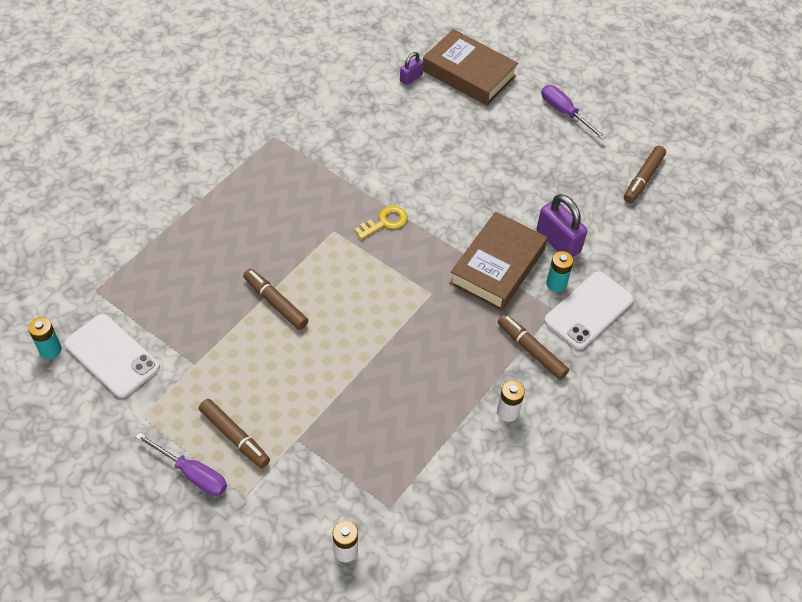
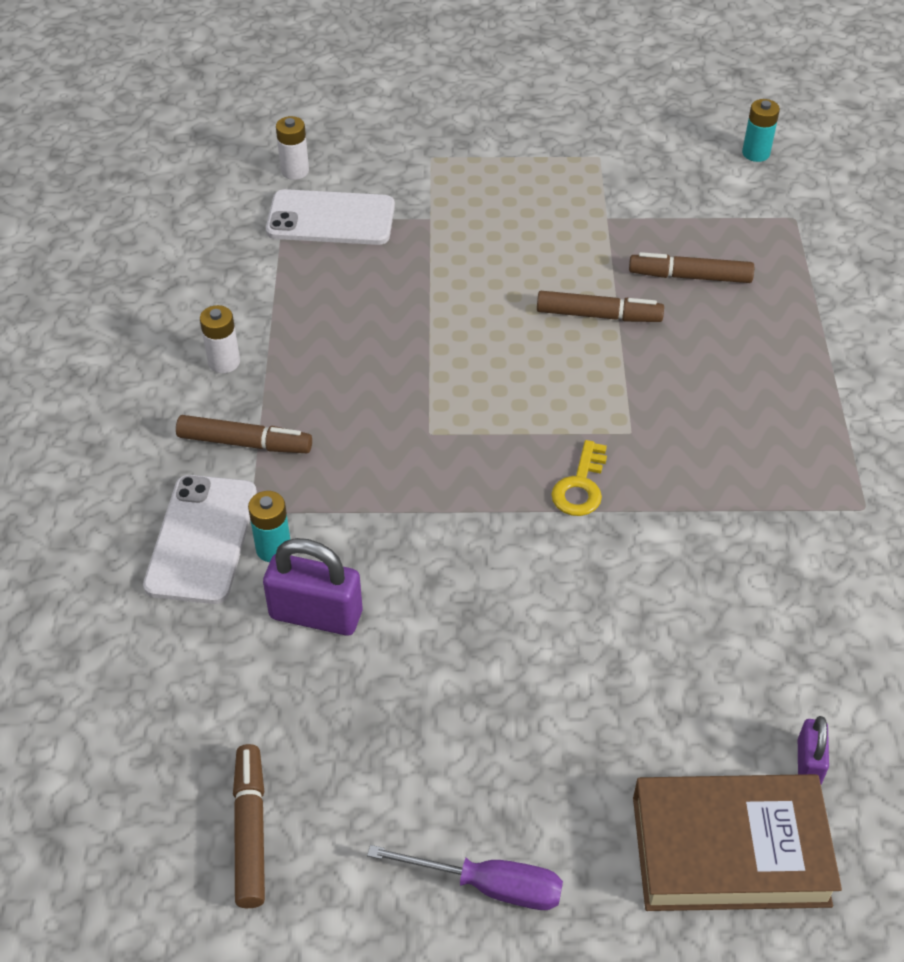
camera: 145 degrees right, 5 degrees down
(112, 355) = (694, 180): white phone -> white phone (331, 219)
(192, 474) = (497, 146): purple screwdriver -> none
(234, 437) = (493, 188): brown marker -> brown marker (690, 276)
(497, 266) = (375, 521): brown book -> none

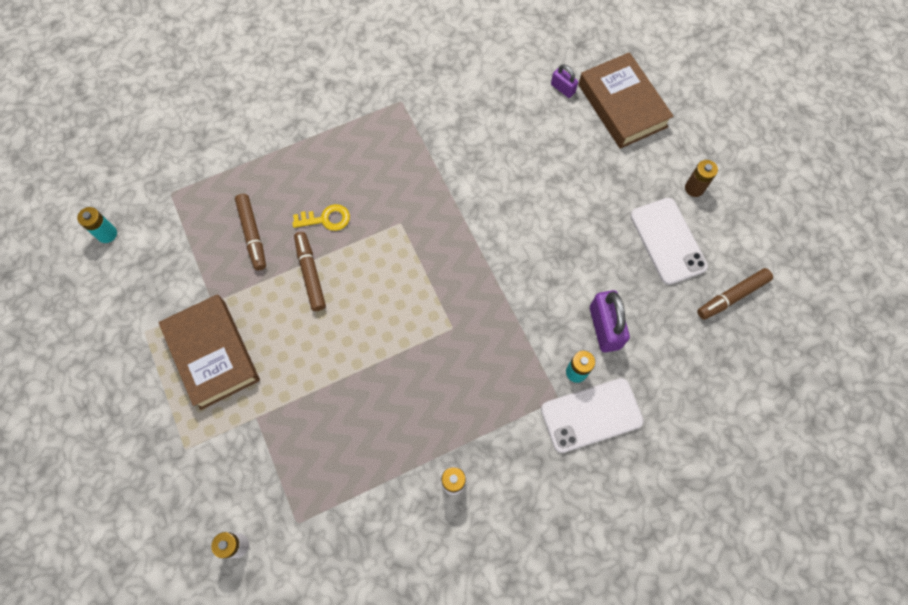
camera: 115 degrees left, 20 degrees up
(245, 443) = (512, 431): brown marker -> none
(331, 219) = (283, 488): white phone -> white phone (668, 241)
(488, 885) = (694, 188): purple screwdriver -> brown battery
(535, 203) = (212, 354): none -> brown book
(580, 486) = (452, 234): yellow key -> yellow key (326, 219)
(808, 762) = (563, 88): purple padlock -> purple padlock turned 60 degrees clockwise

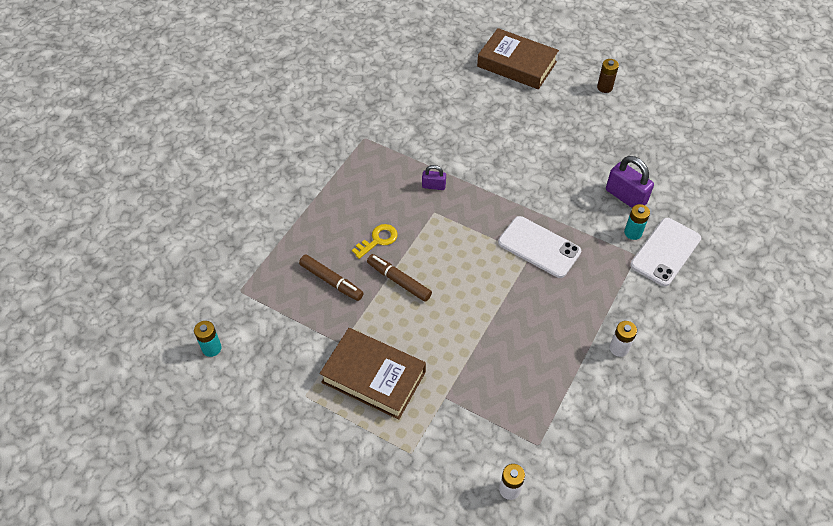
camera: 35 degrees left, 15 degrees down
(563, 88) = (469, 74): purple padlock -> purple padlock (433, 186)
(668, 241) = (617, 125): white phone -> white phone (539, 247)
(732, 296) = (683, 135): brown marker -> none

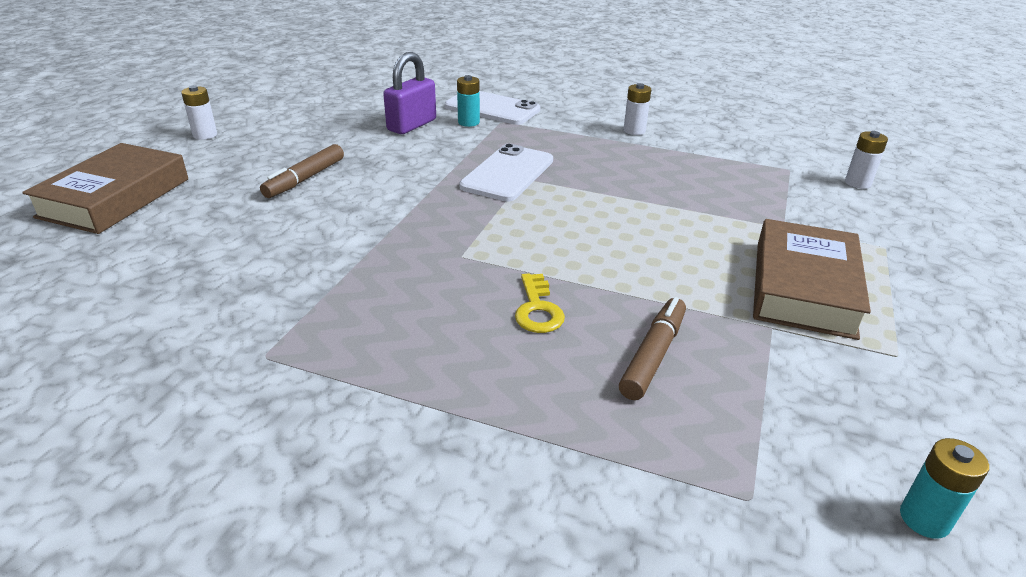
camera: 100 degrees left, 20 degrees down
(378, 240) = (537, 309): yellow key -> yellow key turned 135 degrees counterclockwise
(399, 281) = (615, 280): brown marker -> brown marker (305, 179)
(433, 186) = (402, 260): purple padlock -> none
(604, 87) = (205, 135): brown battery -> white battery

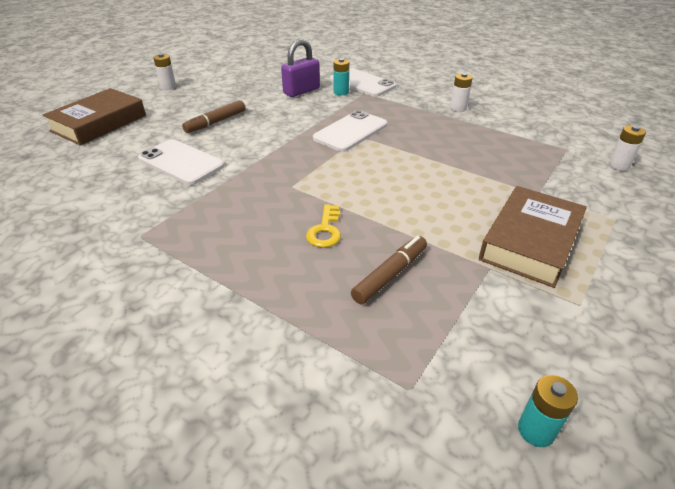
camera: 15 degrees right, 5 degrees up
(278, 241) = (181, 162): none -> white phone

